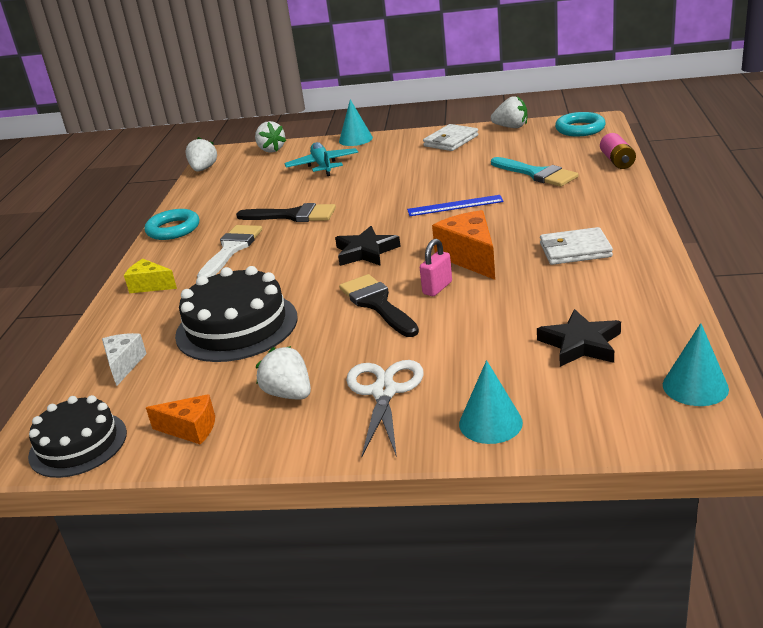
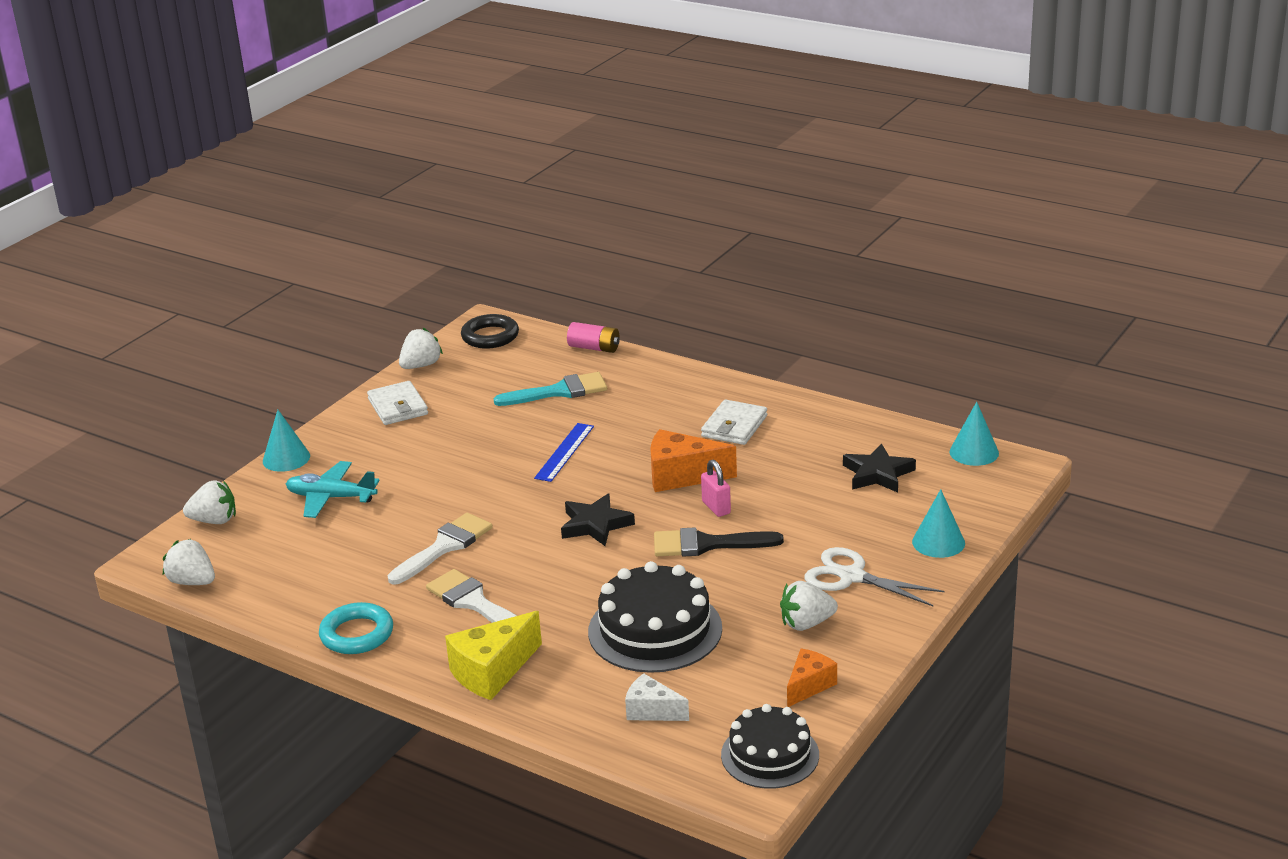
camera: 65 degrees left, 0 degrees up
(150, 286) = (492, 671): yellow cheese -> yellow cheese, size x1.62
(293, 215) = (444, 547): black brush -> white brush
(580, 129) = (490, 336): turquoise ring -> black ring

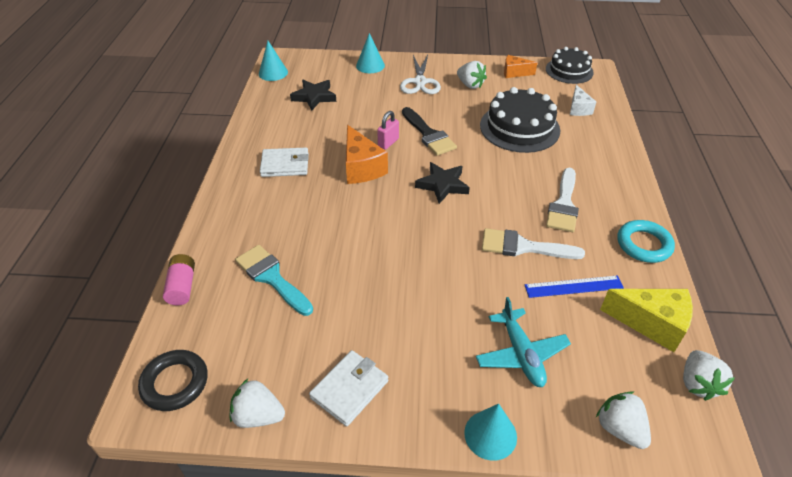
camera: 120 degrees left, 15 degrees up
(492, 671) = (610, 171): yellow cheese -> yellow cheese (651, 323)
(564, 452) = (364, 235): blue ruler -> blue ruler (573, 287)

